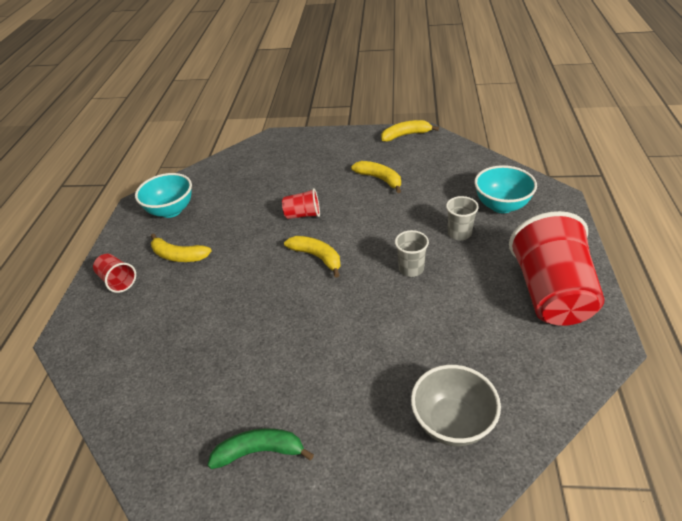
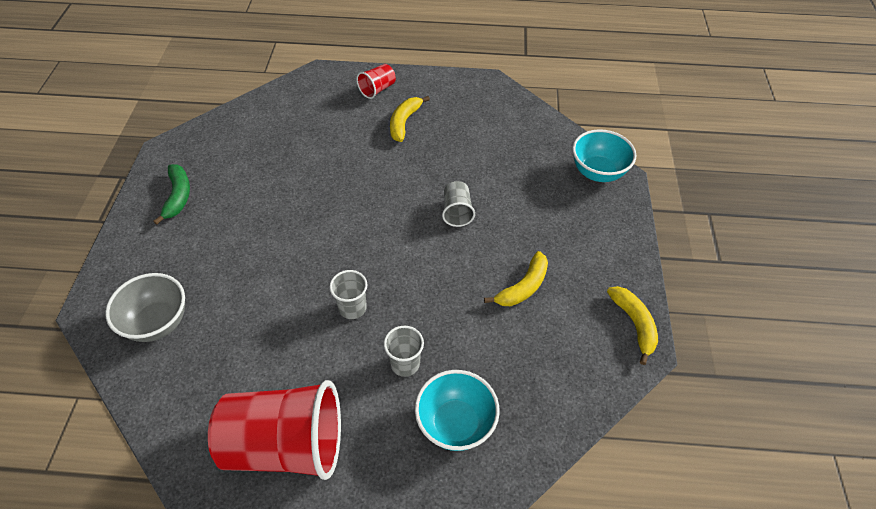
camera: 85 degrees right, 10 degrees up
(171, 210) = (474, 107): turquoise bowl -> turquoise bowl (597, 172)
(303, 215) = (457, 212): red cup -> grey cup
(317, 257) = (385, 226): yellow banana -> none

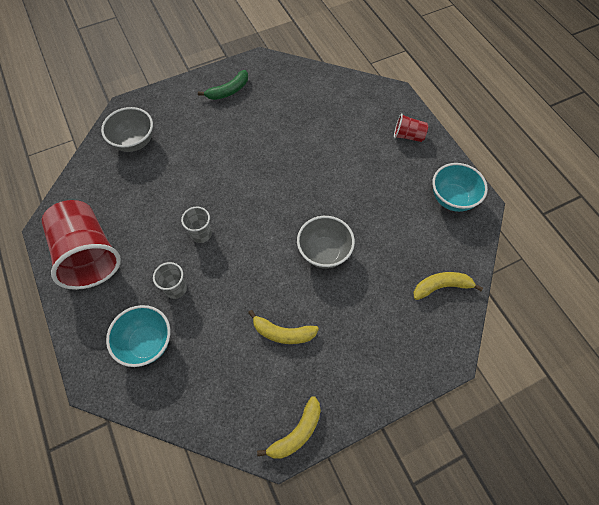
camera: 60 degrees right, 10 degrees up
(404, 122) = (388, 171): yellow banana -> yellow banana (441, 287)
(457, 212) = (324, 252): grey cup -> grey bowl
(597, 172) = (442, 336): turquoise bowl -> turquoise bowl (452, 199)

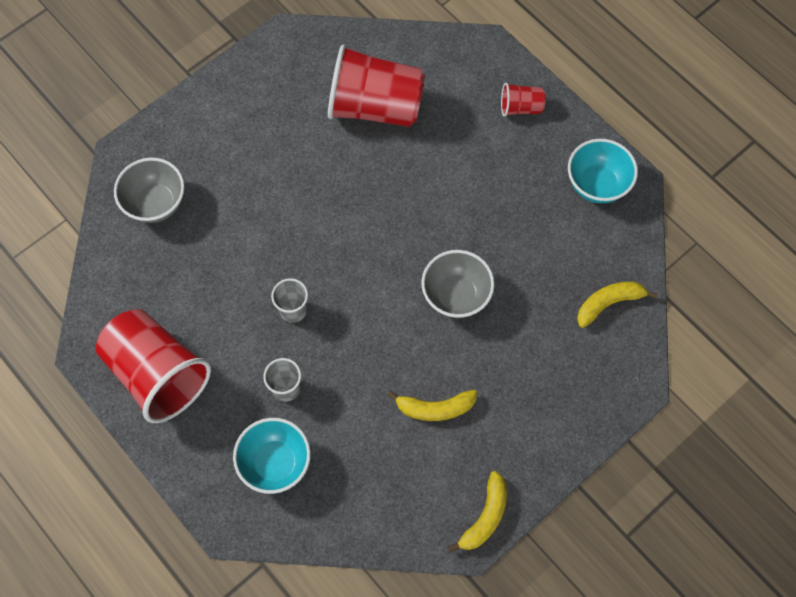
camera: 15 degrees left, 5 degrees up
(228, 91) = (258, 95): green banana -> none
(305, 114) = (375, 107): none -> red cup

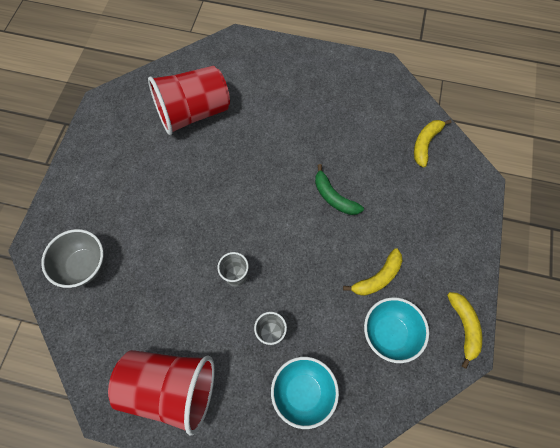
camera: 35 degrees left, 0 degrees up
(456, 296) = (334, 197): grey bowl -> green banana
(520, 107) = (284, 62): red cup -> none
(597, 184) = (363, 80): turquoise bowl -> turquoise bowl (389, 333)

